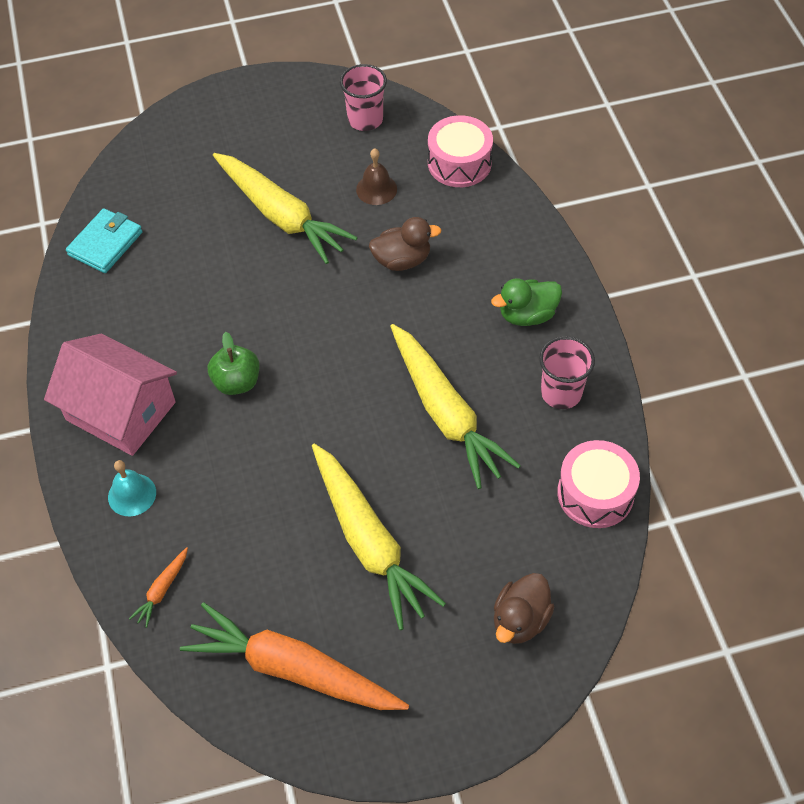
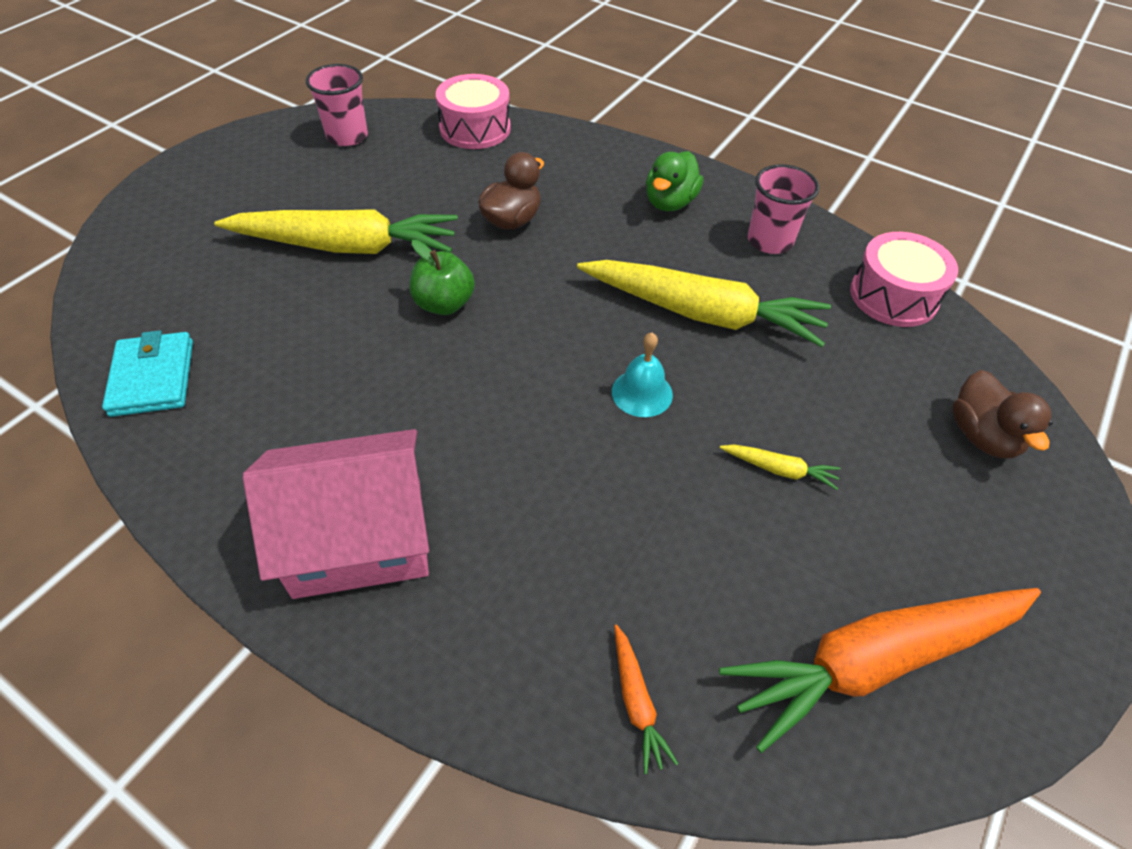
camera: 45 degrees left, 5 degrees down
(132, 494) = (475, 620): turquoise bell -> turquoise bell (642, 393)
(237, 382) = (468, 416): green apple -> green apple (444, 304)
(369, 541) = (779, 469): yellow carrot -> yellow carrot, size x0.40
(376, 189) = (421, 180): brown bell -> none

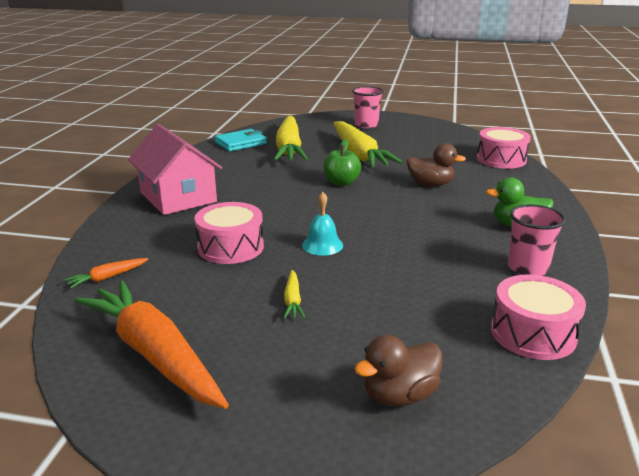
camera: 70 degrees right, 25 degrees down
(347, 136) = (444, 135): pink cup -> pink cup (366, 125)
(601, 502) = (230, 247): none -> pink drum
(702, 313) = (414, 253): yellow carrot -> yellow carrot (289, 148)

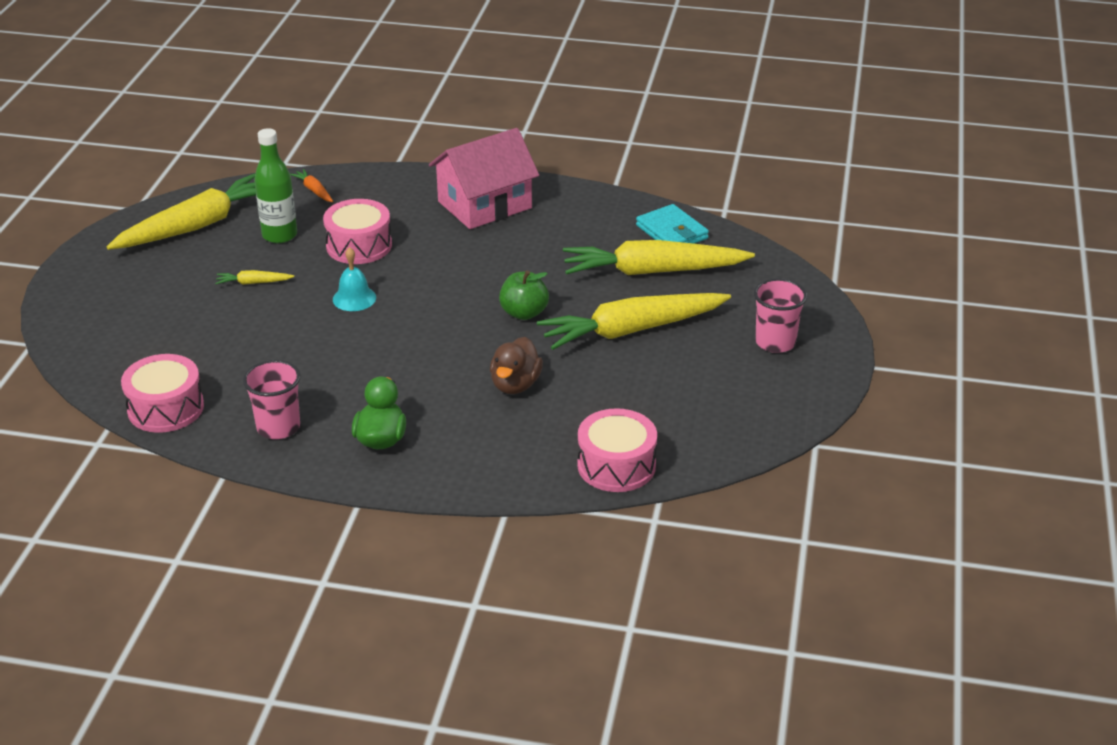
camera: 90 degrees right, 10 degrees up
(154, 354) = (196, 226): orange carrot -> yellow carrot
(197, 292) = (279, 235): none -> green bottle
(399, 395) = (113, 331): brown duck -> none

